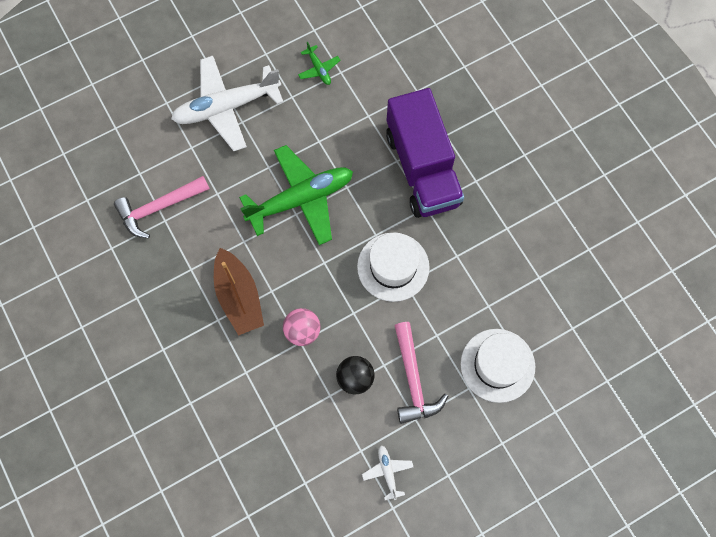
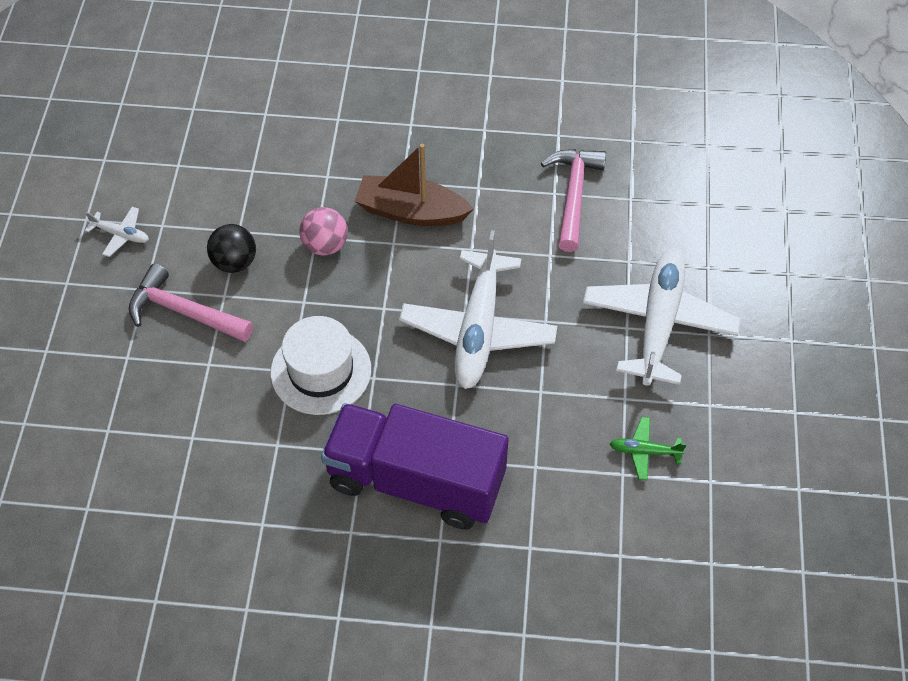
camera: 125 degrees right, 15 degrees down
(301, 199) = (478, 330): green plane -> white plane
(497, 365) = (122, 401): white hat -> none

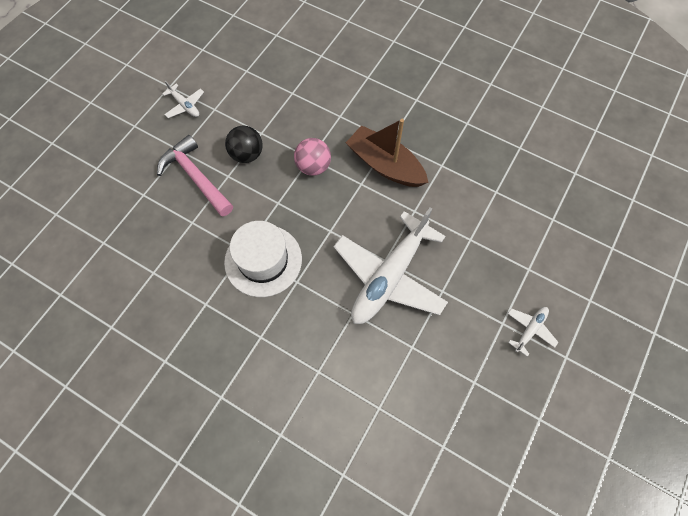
camera: 25 degrees right, 10 degrees up
(416, 481) = (286, 378): purple truck -> none
(573, 195) = (510, 199): pink hammer -> none
(644, 451) = (469, 435): green plane -> none
(658, 322) = (530, 330): white plane -> white plane, size x0.42

